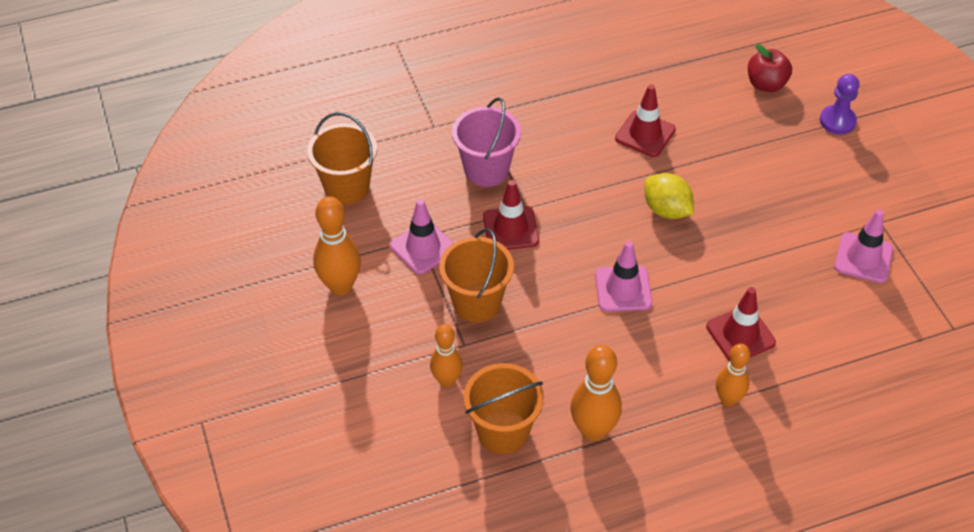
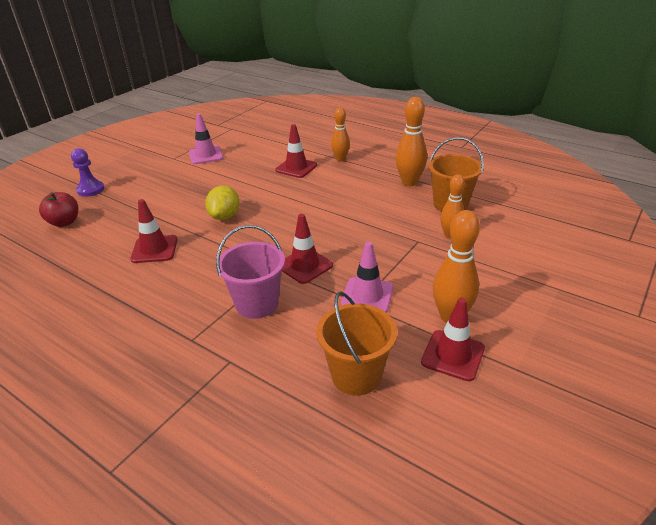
camera: 125 degrees left, 15 degrees down
(304, 255) = (453, 355): none -> red traffic cone
(477, 303) = (382, 250): orange bucket -> none
(623, 289) = (306, 207): pink traffic cone -> none

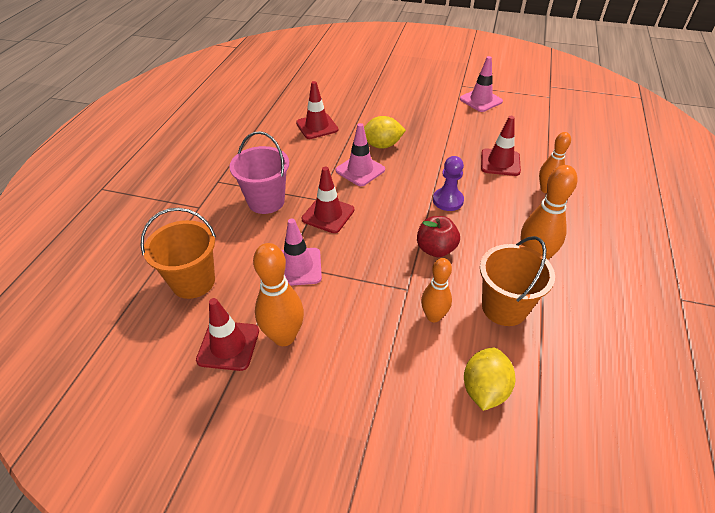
camera: 70 degrees right, 10 degrees up
(64, 222) = (332, 75): red apple -> red apple (436, 249)
(91, 190) = (382, 67): purple pawn -> purple pawn (448, 200)
(252, 235) = (360, 170): none -> pink traffic cone
(519, 229) = (484, 389): none -> yellow lemon

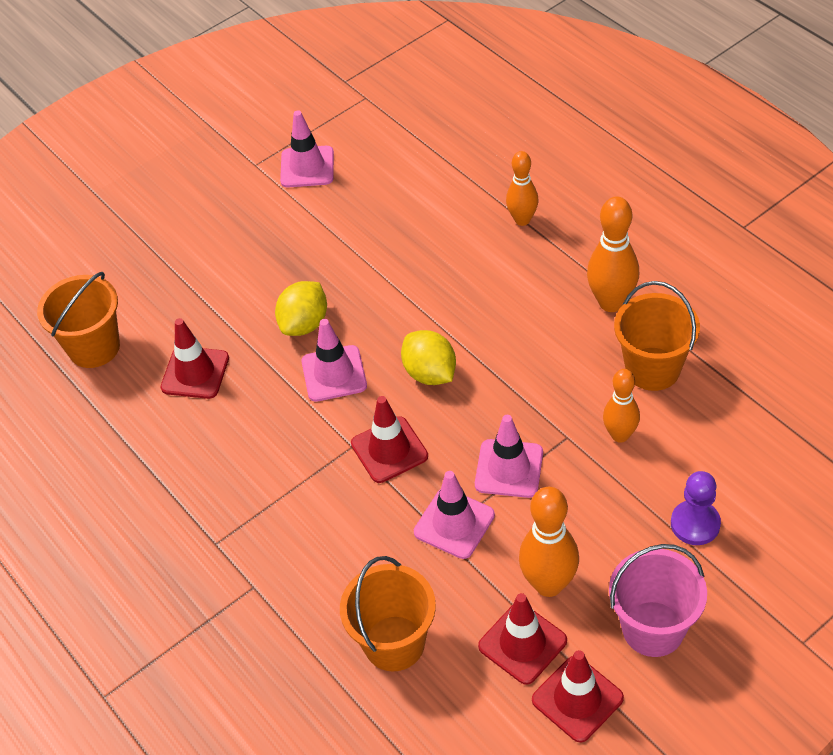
camera: 50 degrees left, 5 degrees up
(266, 201) = (307, 504): pink bucket -> pink bucket (653, 629)
(304, 93) = (94, 347): none -> orange bucket
(358, 272) = (509, 469): none -> pink traffic cone
(436, 249) = (530, 377): red apple -> none
(448, 200) = (464, 319): purple pawn -> purple pawn (695, 524)
(484, 389) = (731, 446): yellow lemon -> yellow lemon (430, 373)
(500, 162) = (443, 229): red traffic cone -> red traffic cone (577, 699)

